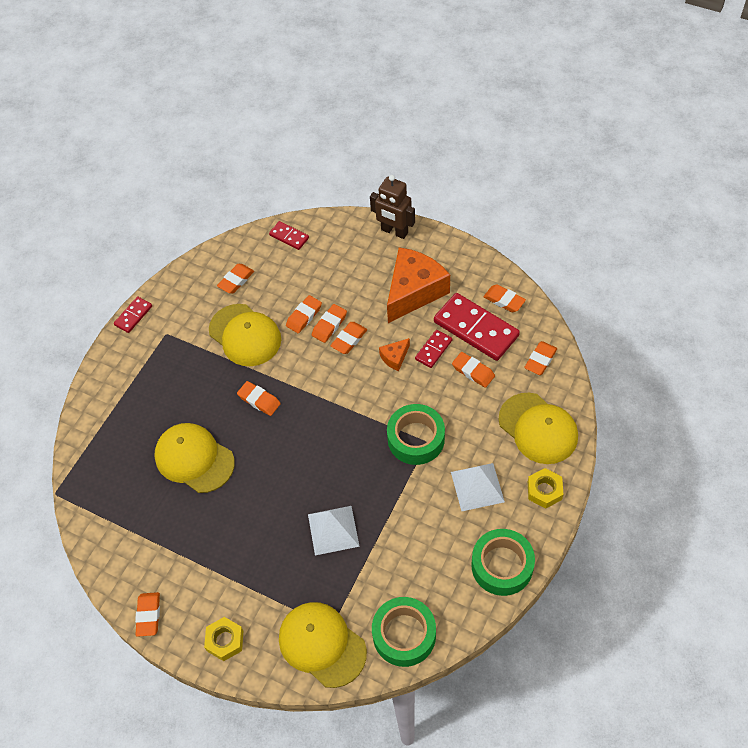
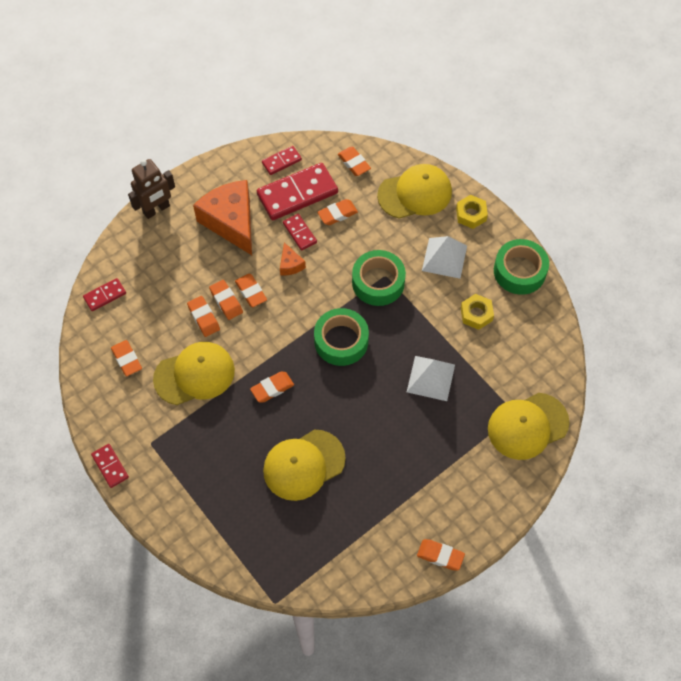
camera: 70 degrees left, 5 degrees up
(225, 641) = (491, 500): yellow nut -> yellow nut (476, 314)
(404, 635) = (545, 363): green tape -> green tape (341, 341)
(504, 300) = (281, 161): orange eraser -> red domino

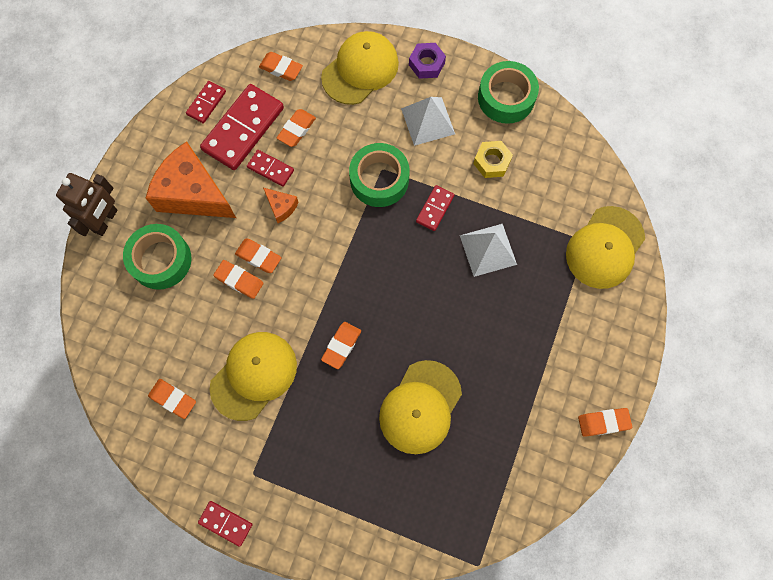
camera: 30 degrees left, 10 degrees up
(105, 295) = (107, 343): red domino -> red domino (435, 209)
(204, 318) = (227, 310): orange eraser -> none
(341, 341) = (379, 259): green tape -> green tape (161, 260)
(471, 214) = (426, 64): yellow nut -> purple nut

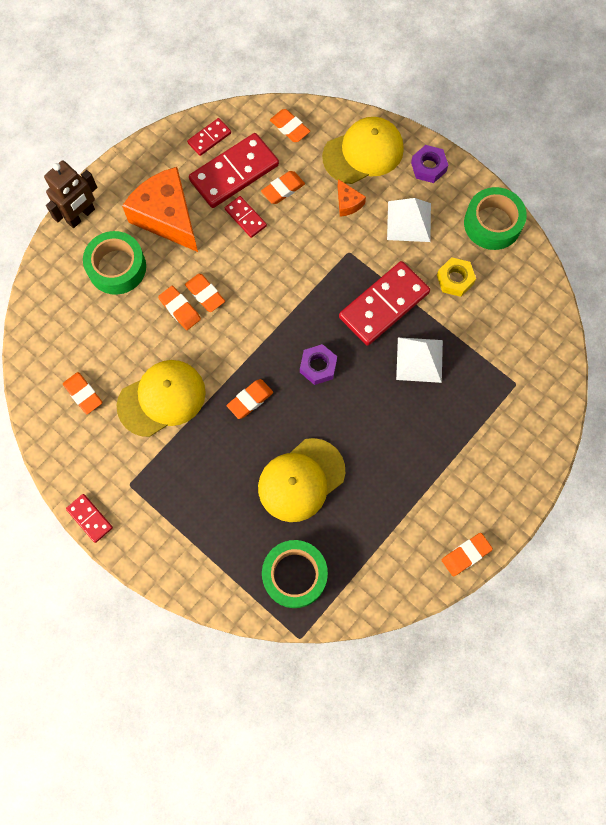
camera: 20 degrees right, 0 degrees up
(281, 207) = (242, 256): orange cheese -> orange cheese (348, 203)
(379, 179) = (342, 260): green tape -> green tape (294, 575)
(395, 290) = (318, 366): none -> purple nut
(435, 209) = (384, 305): red domino -> red domino, size x2.00
(603, 422) = (466, 555): orange eraser -> orange eraser turned 45 degrees counterclockwise
(605, 247) = (532, 395): yellow cap -> none

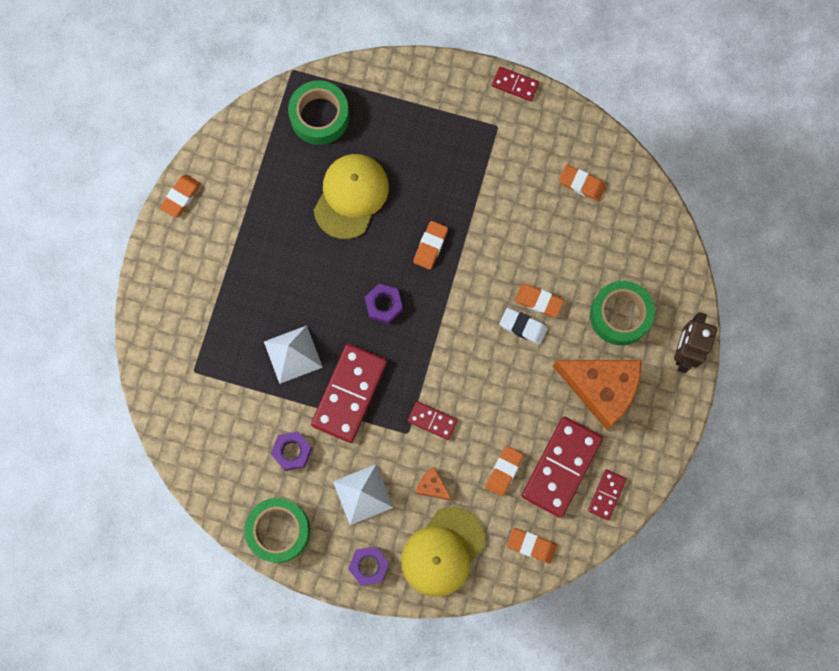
camera: 155 degrees right, 5 degrees up
(162, 398) = (510, 211): yellow cap -> none
(205, 294) = (523, 327): orange eraser -> white eraser
(245, 218) = (525, 423): red domino -> red domino (432, 421)
(455, 279) = (292, 451): yellow nut -> purple nut

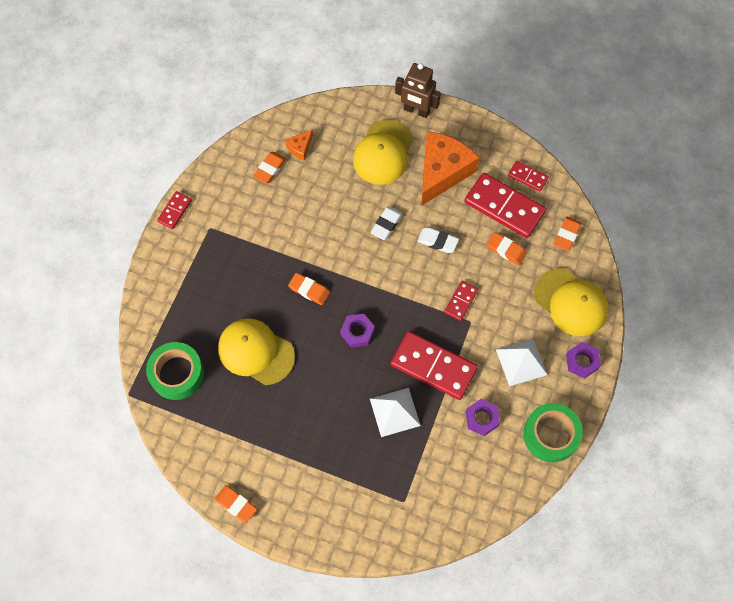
camera: 85 degrees left, 10 degrees down
(432, 486) = (516, 306): orange cheese -> orange cheese (300, 148)
(506, 389) = (437, 241): none -> white eraser
(538, 301) = (366, 211): orange eraser -> none
(620, 315) = (383, 152): green tape -> yellow cap

